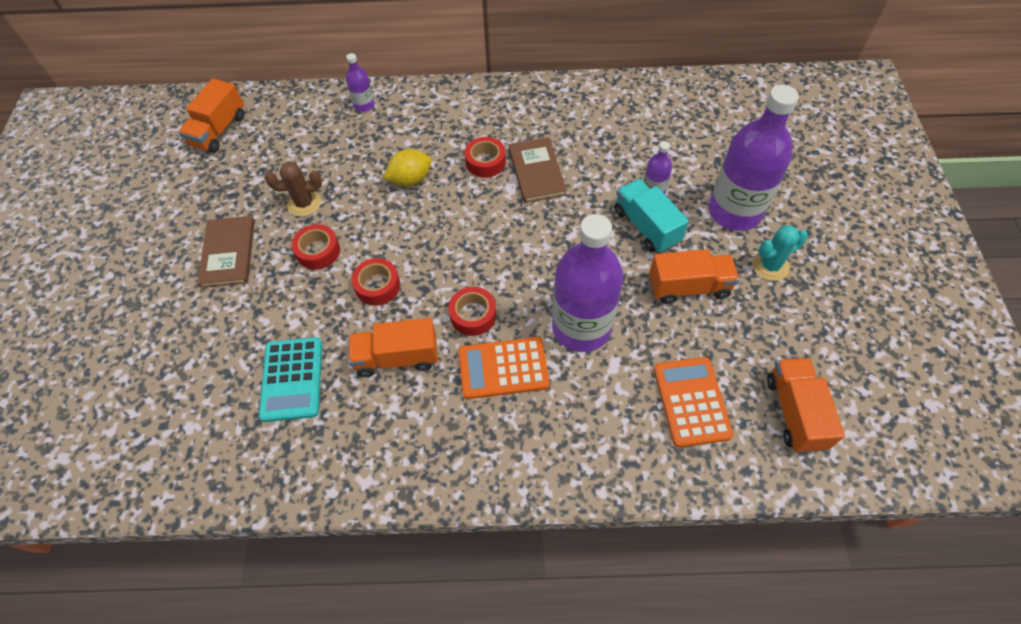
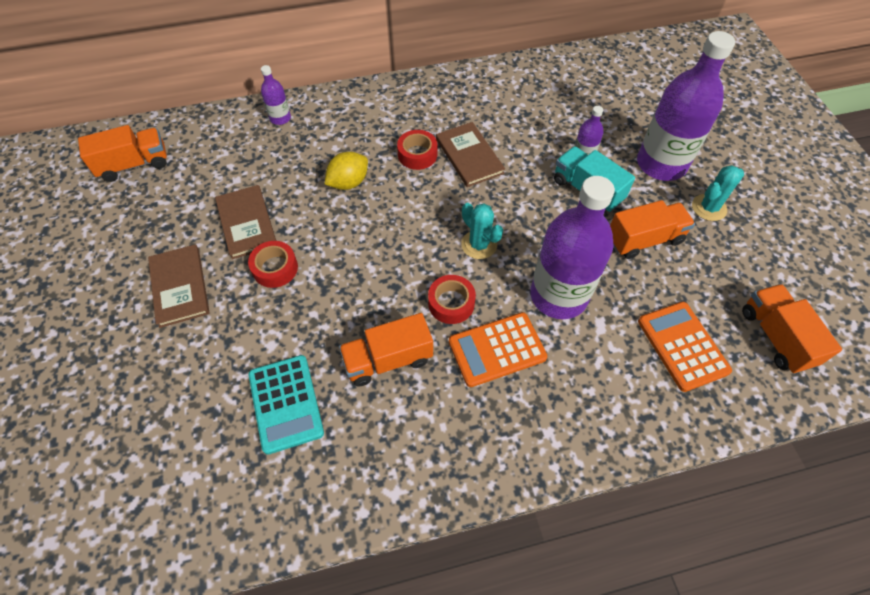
camera: 15 degrees left, 0 degrees up
(218, 130) = (134, 165): orange truck -> orange truck turned 120 degrees counterclockwise
(304, 203) = (247, 223): brown cactus -> brown book
(377, 286) = (347, 292): red tape -> none
(518, 263) = (479, 245): none -> turquoise cactus

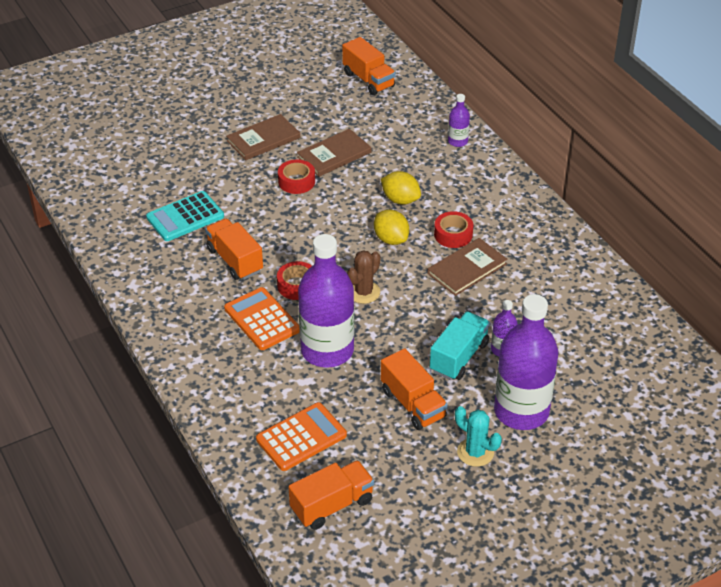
camera: 75 degrees right, 15 degrees down
(406, 204) = (391, 239): none -> yellow lemon
(479, 245) = (363, 292): turquoise cactus -> brown cactus

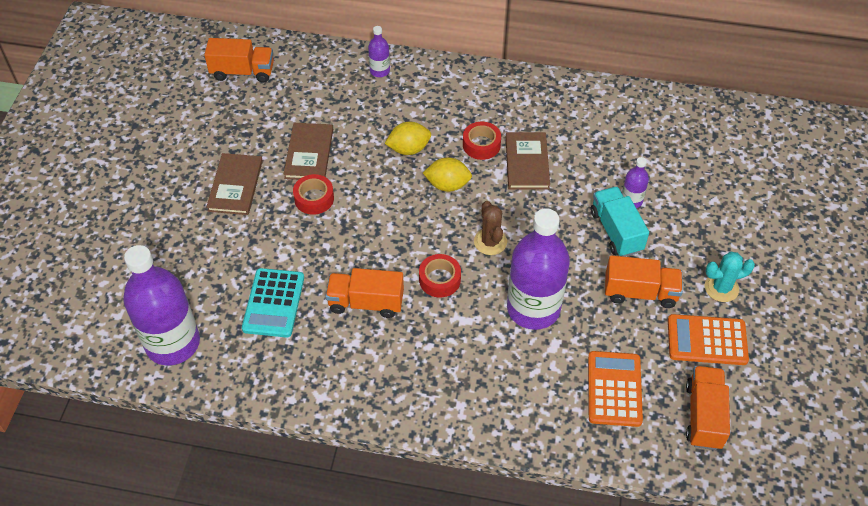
camera: 50 degrees left, 10 degrees up
(262, 319) = (456, 329): orange calculator -> orange calculator (707, 340)
(521, 411) = (703, 233): purple bottle -> purple bottle (173, 343)

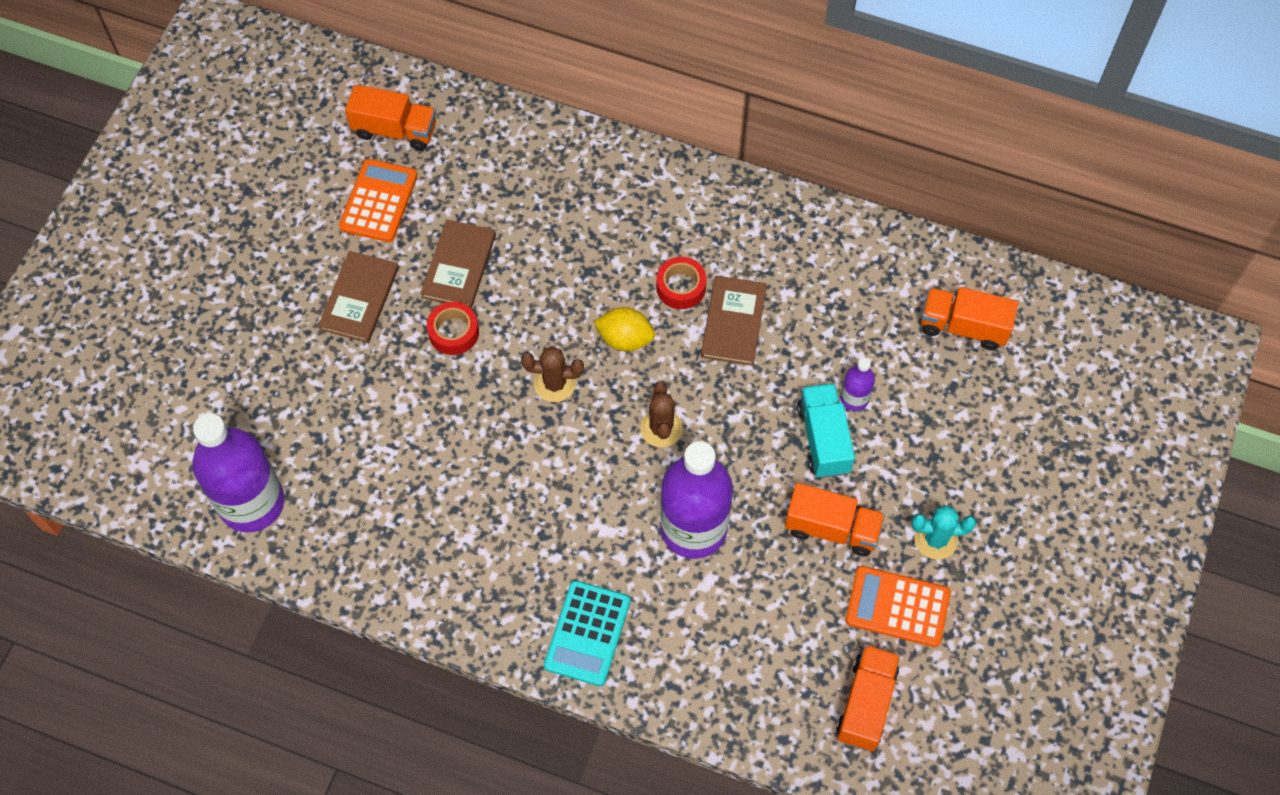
camera: 10 degrees right, 10 degrees up
(273, 303) = (379, 469): turquoise calculator -> turquoise calculator (587, 633)
(366, 302) = (491, 487): orange truck -> orange truck (963, 327)
(380, 71) = (572, 155): purple bottle -> none
(400, 223) = (554, 383): none -> brown cactus
(408, 149) = (586, 279): yellow lemon -> none
(439, 280) = (587, 470): red tape -> none
(614, 389) = (767, 651): orange calculator -> orange calculator (379, 201)

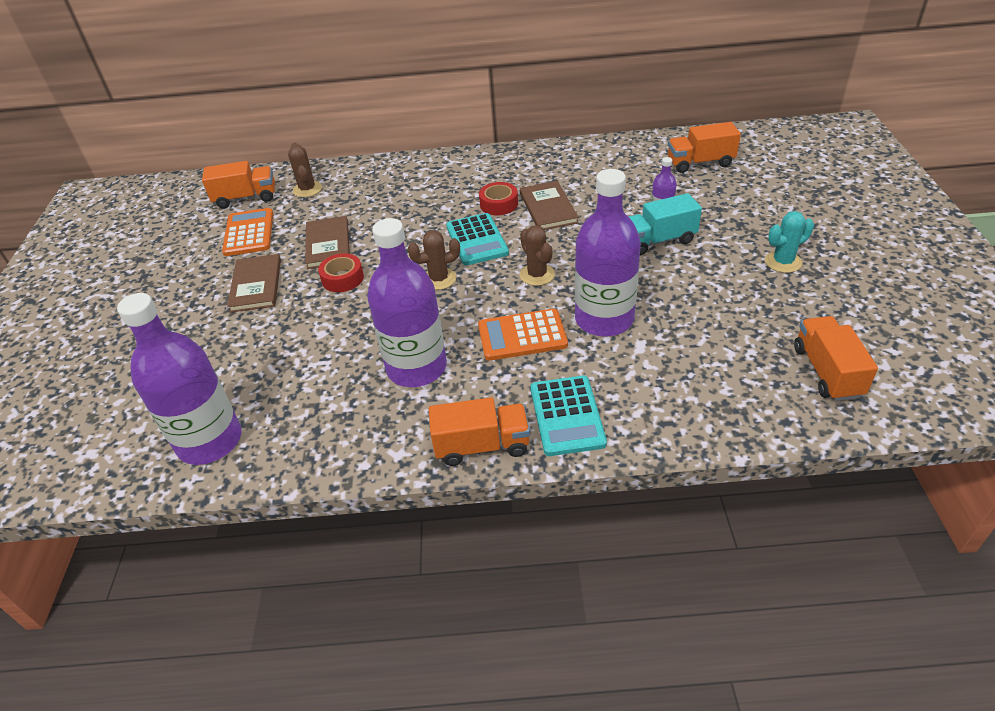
camera: 20 degrees left, 20 degrees down
(472, 148) = (307, 189): none -> brown cactus
(476, 503) = (416, 368): none -> purple bottle
(625, 339) = (476, 240): yellow lemon -> turquoise calculator
(823, 439) = (658, 240): turquoise truck -> turquoise truck turned 75 degrees counterclockwise
(831, 529) = (705, 282): orange truck -> orange truck (482, 446)
(897, 606) = (793, 306): orange calculator -> orange calculator (522, 335)

